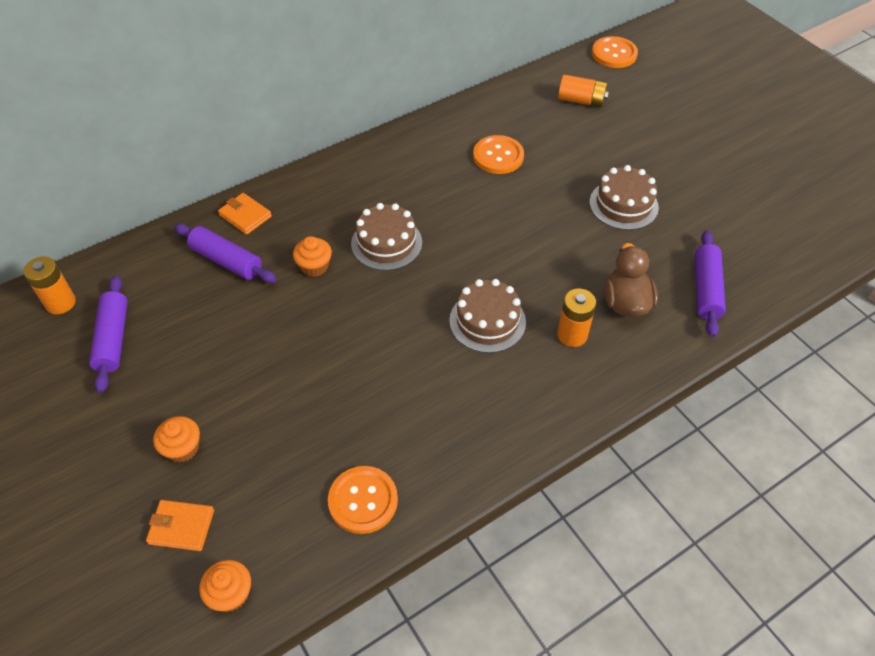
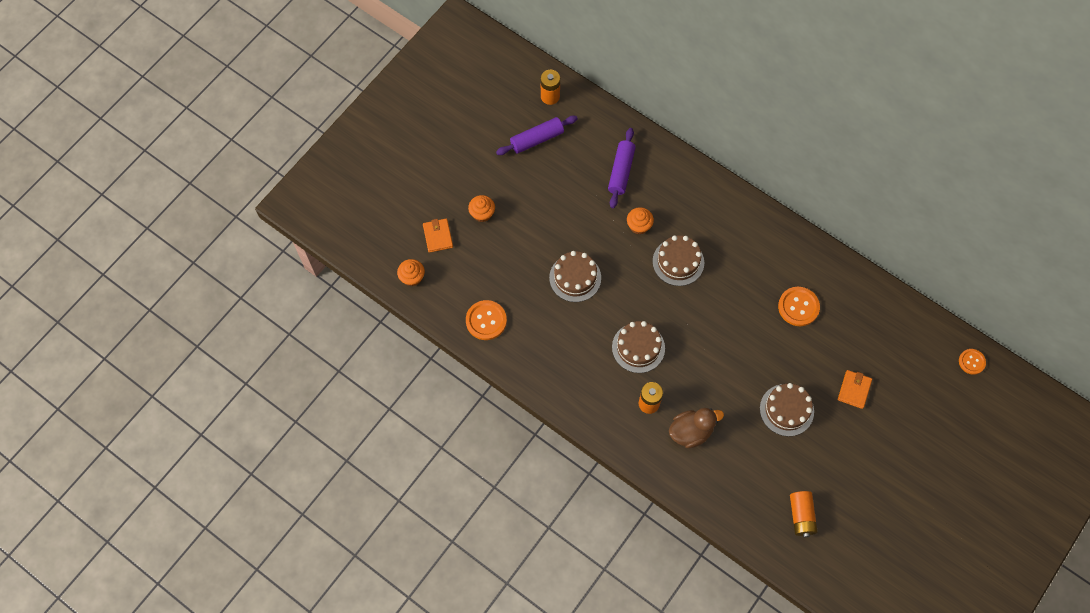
camera: 70 degrees right, 15 degrees up
(245, 216) = (664, 164): orange wallet -> orange wallet (854, 390)
(351, 360) = (575, 278): none -> brown cake
(581, 100) = (894, 350): orange battery -> orange battery (801, 516)
(614, 54) = (971, 362): orange button -> orange button, size x0.63
(705, 289) = (726, 483): purple rolling pin -> none

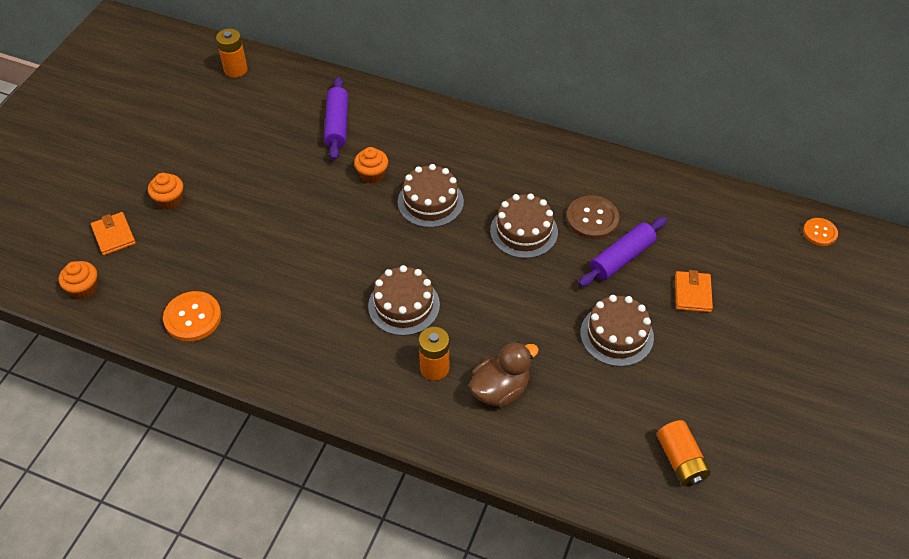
camera: 15 degrees left, 15 degrees down
(537, 139) = (227, 112): purple rolling pin -> purple rolling pin (621, 258)
(575, 278) = (303, 245): brown cake -> brown cake (524, 231)
(798, 307) = (592, 219): orange button -> brown button

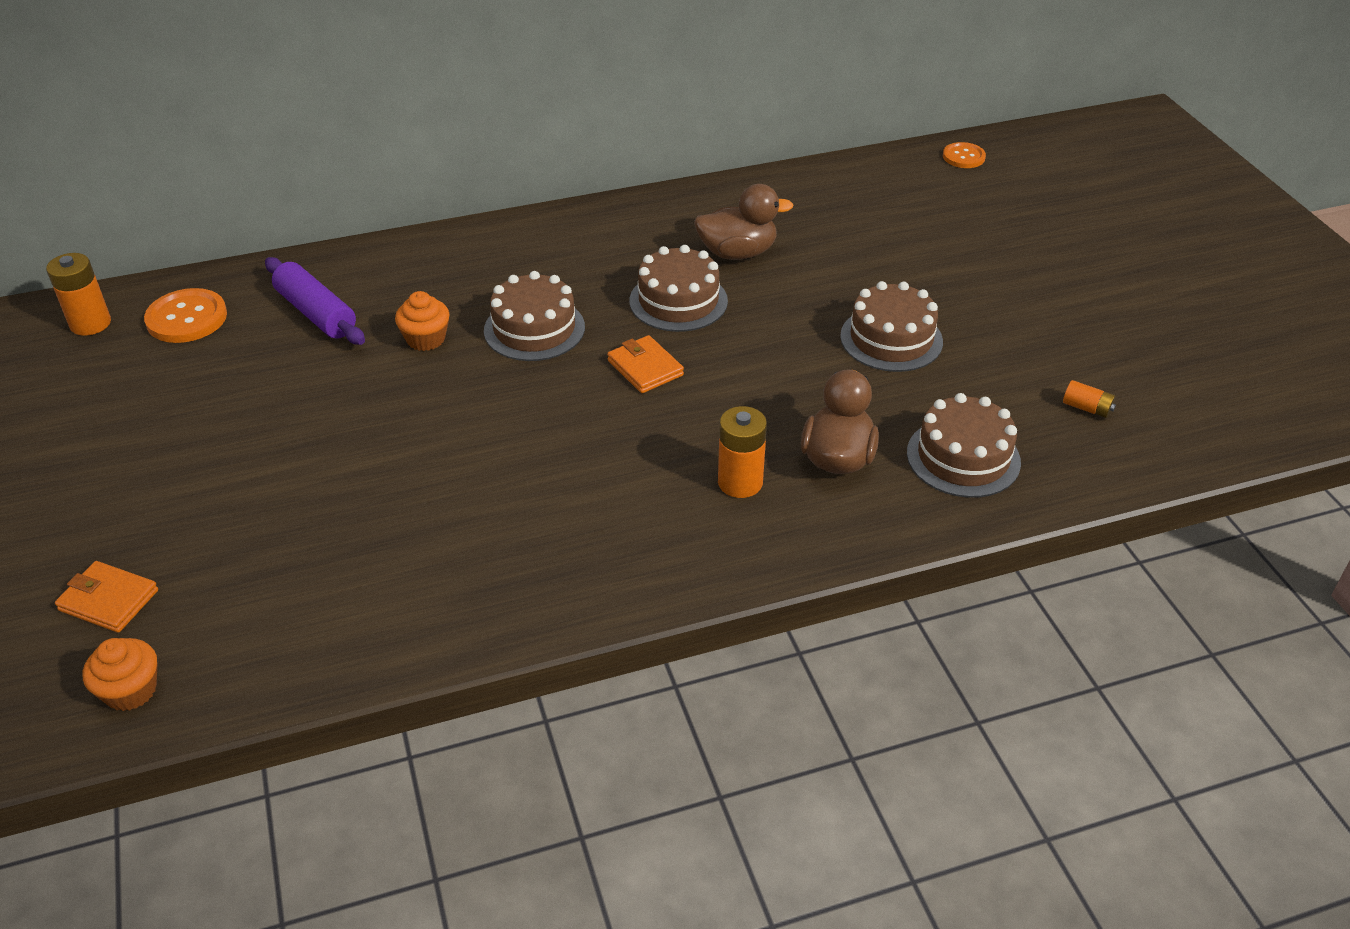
camera: 40 degrees left, 10 degrees down
(169, 200) = (155, 512): orange cupcake -> none
(192, 317) = (354, 621): orange button -> orange button (187, 318)
(404, 305) = (627, 444): brown cake -> brown cake (963, 457)
(592, 219) = (737, 253): brown button -> brown duck
(621, 258) = (810, 271): purple rolling pin -> none
(680, 460) = (1087, 408): orange battery -> orange battery, size x0.58
(692, 293) = (916, 264): orange wallet -> orange wallet (645, 368)

